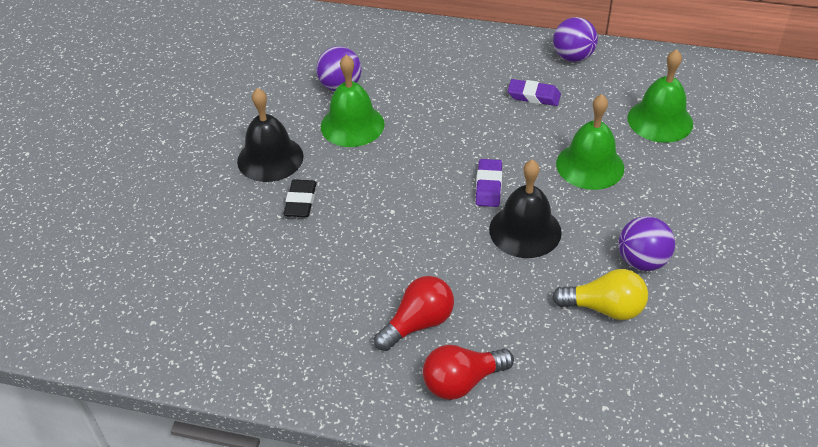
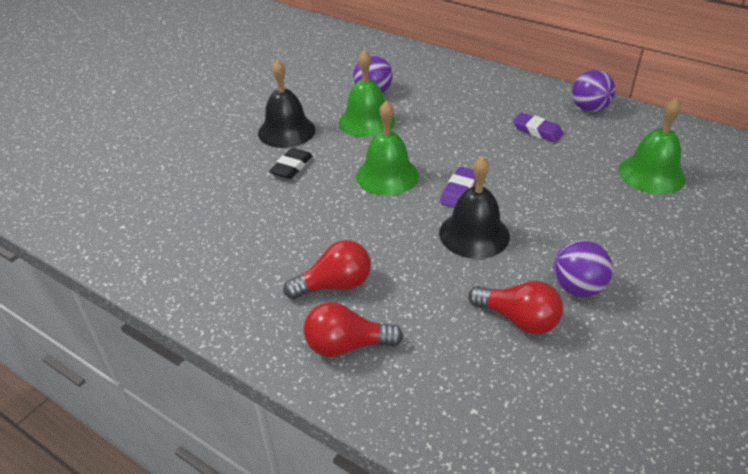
camera: 20 degrees right, 5 degrees down
(590, 165) = (563, 195): green bell -> green bell (387, 175)
(604, 308) = (518, 319): yellow light bulb -> red light bulb

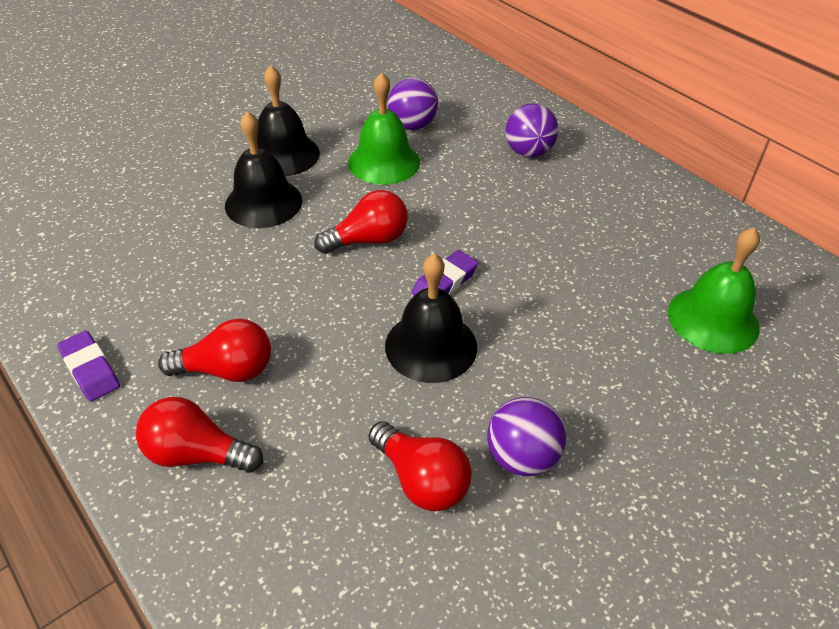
camera: 15 degrees right, 5 degrees up
(291, 167) = (263, 202): black eraser -> black bell
(387, 175) = (368, 240): green bell -> red light bulb
(537, 131) = (591, 222): purple eraser -> purple eraser (90, 370)
(589, 109) = (678, 206): purple ball -> purple ball (528, 152)

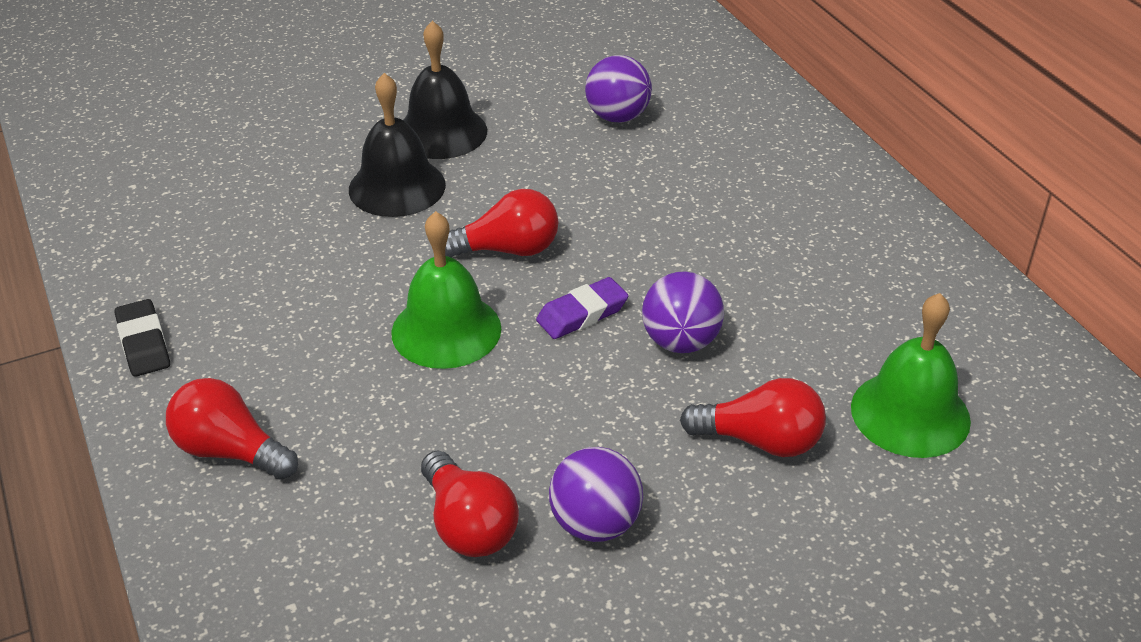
camera: 15 degrees right, 5 degrees down
(90, 370) = (144, 343): purple eraser -> black eraser
(227, 370) = (291, 369): red light bulb -> red light bulb (760, 441)
(384, 162) = (563, 158): green bell -> green bell (446, 330)
(431, 346) = (536, 383): black bell -> none
(528, 152) = (757, 171): purple ball -> purple ball (680, 341)

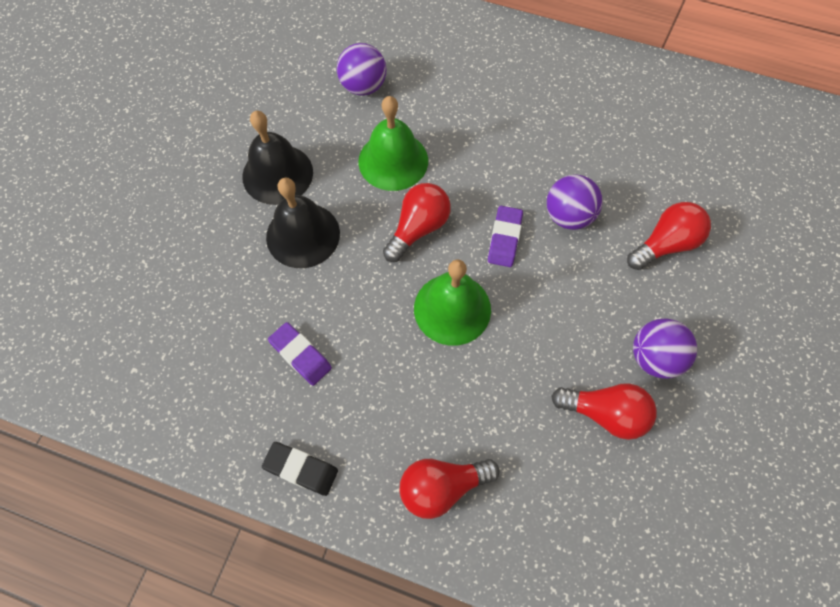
camera: 45 degrees left, 25 degrees up
(265, 267) = (300, 355): none -> purple eraser
(910, 413) = (703, 173): green bell -> green bell (393, 161)

